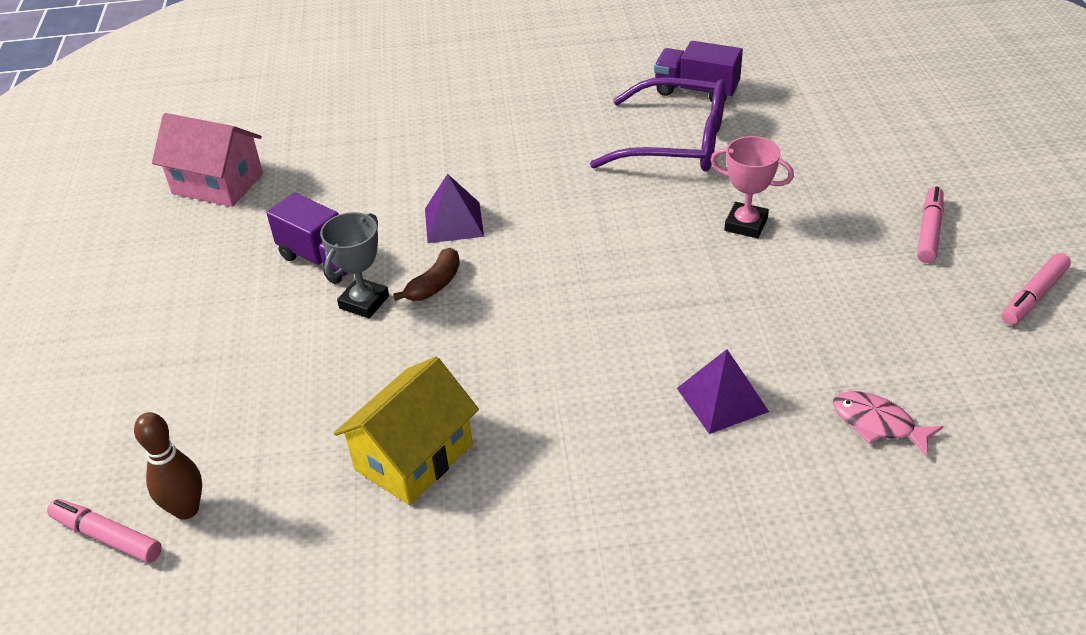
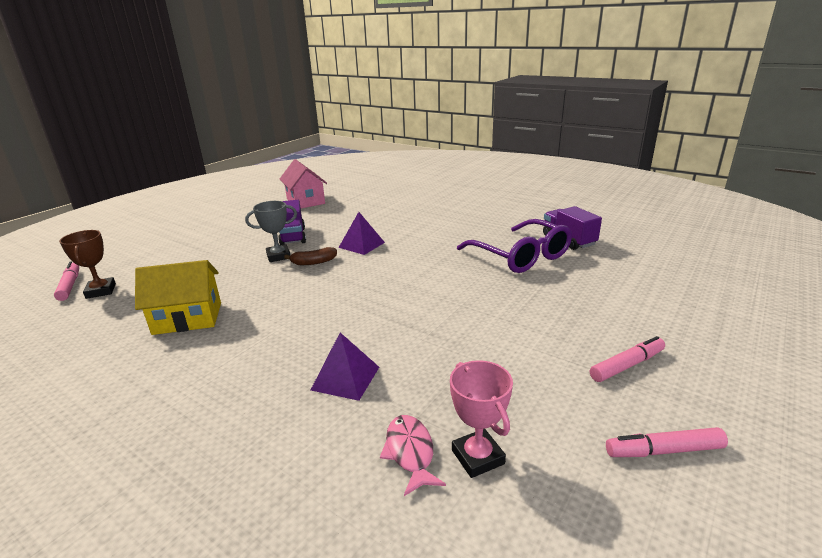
camera: 40 degrees right, 15 degrees down
(186, 509) = (101, 291): brown bowling pin -> brown trophy
(746, 224) = (501, 305): pink trophy -> pink trophy (477, 457)

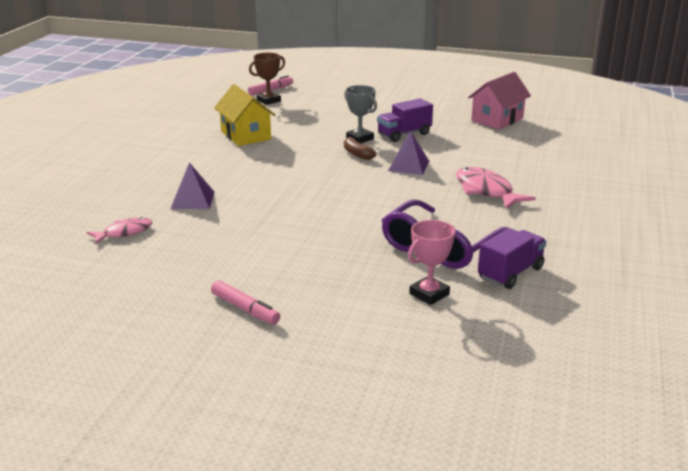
camera: 70 degrees right, 0 degrees up
(433, 226) = (486, 191): none -> pink fish
(477, 457) = (123, 254): pink trophy -> pink trophy (429, 294)
(663, 450) = (140, 322): pink marker -> none

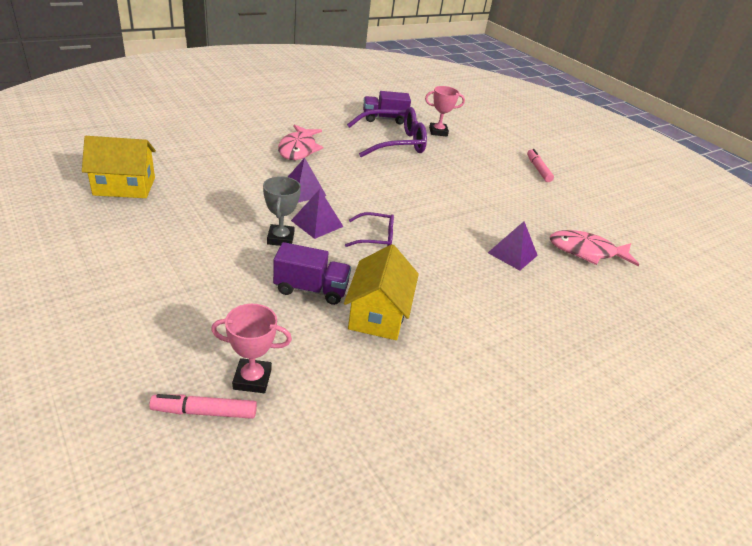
camera: 145 degrees left, 10 degrees up
(124, 233) = (586, 251): pink fish -> pink fish, size x1.57
(268, 100) = (252, 379): brown trophy -> pink trophy
(307, 164) = (375, 237): none -> purple glasses
(357, 154) = (317, 223): brown banana -> purple pyramid
(404, 134) = (235, 219): purple truck -> purple truck (311, 289)
(497, 120) = (124, 186): pink house -> yellow house

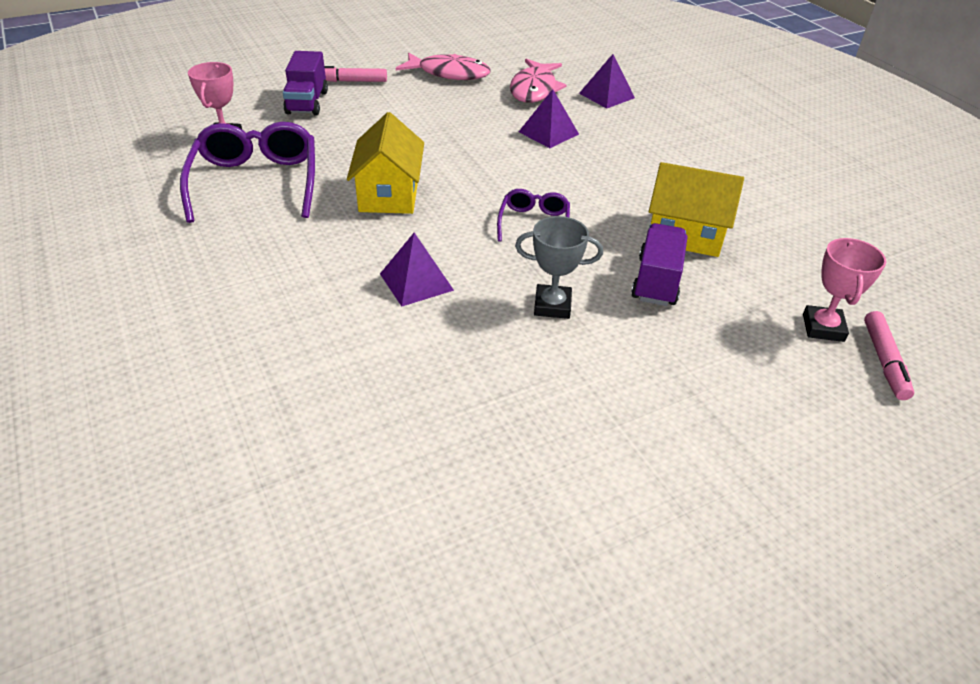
camera: 80 degrees left, 5 degrees up
(124, 186) = (410, 512): yellow house -> yellow house (389, 194)
(298, 149) = (270, 283): pink fish -> pink fish (449, 73)
(317, 223) = (507, 271): purple pyramid -> purple pyramid (606, 95)
(384, 119) = (164, 183): purple truck -> purple truck (307, 103)

